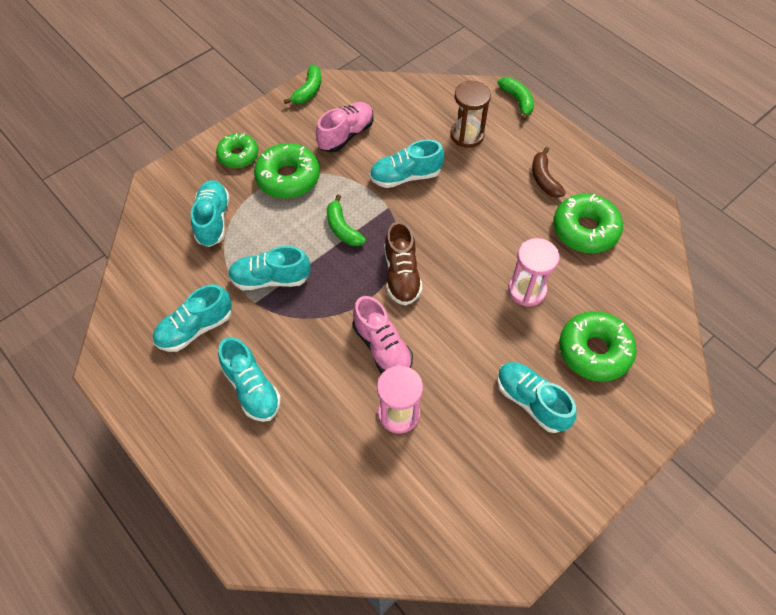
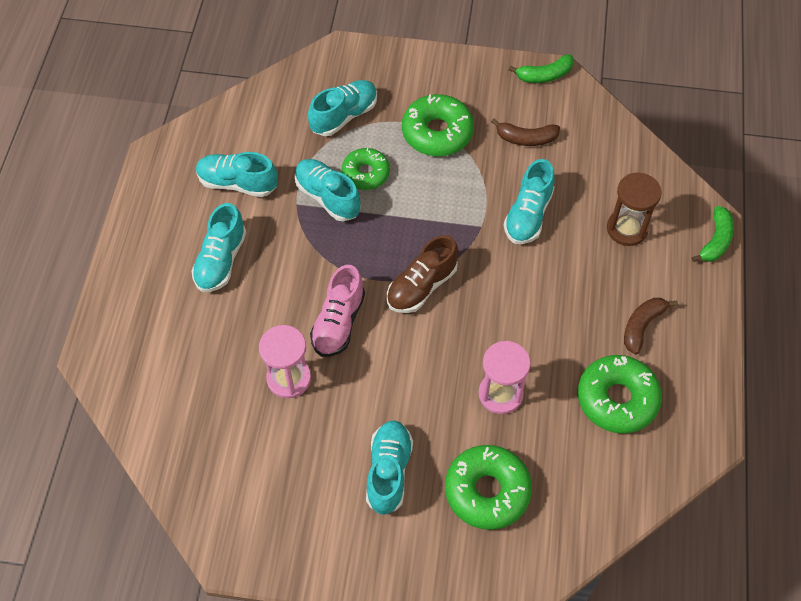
camera: 50 degrees right, 0 degrees up
(238, 155) = (423, 82): green donut -> green donut (366, 173)
(342, 228) = (425, 209): green banana -> none
(346, 135) = (526, 138): pink shoe -> brown banana
(405, 176) = (528, 215): turquoise shoe -> turquoise shoe turned 105 degrees counterclockwise

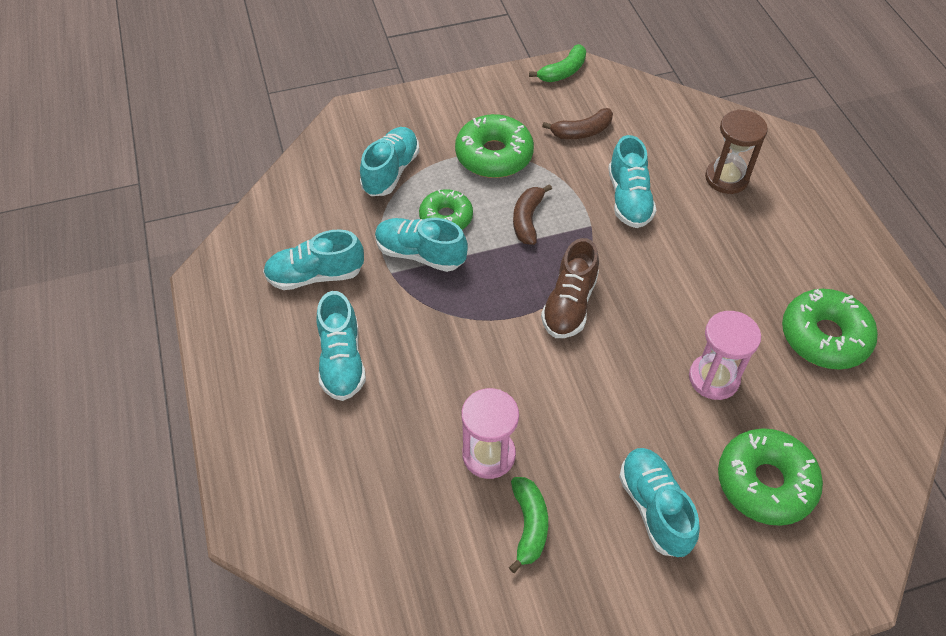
camera: 25 degrees left, 5 degrees down
(338, 323) = (507, 374): pink shoe -> none
(642, 326) = (800, 260): brown banana -> brown banana (527, 220)
(715, 241) = (810, 160): green banana -> green banana (529, 525)

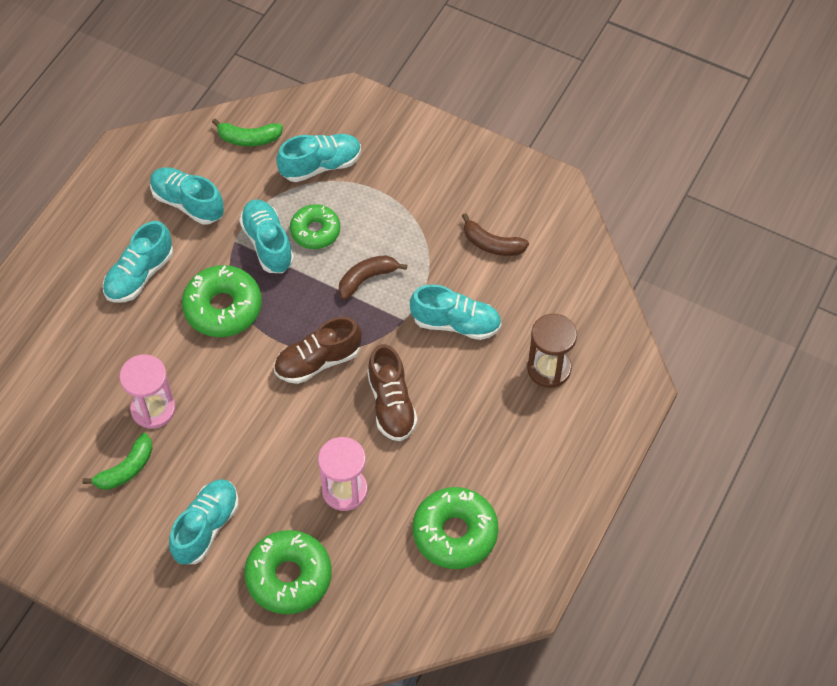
camera: 45 degrees right, 5 degrees up
(494, 155) = (405, 211): green donut -> green donut (223, 308)
(563, 71) = (543, 183): green banana -> green banana (249, 138)
(629, 199) = (456, 323): turquoise shoe -> turquoise shoe turned 120 degrees counterclockwise
(661, 288) = (391, 404): none -> brown shoe

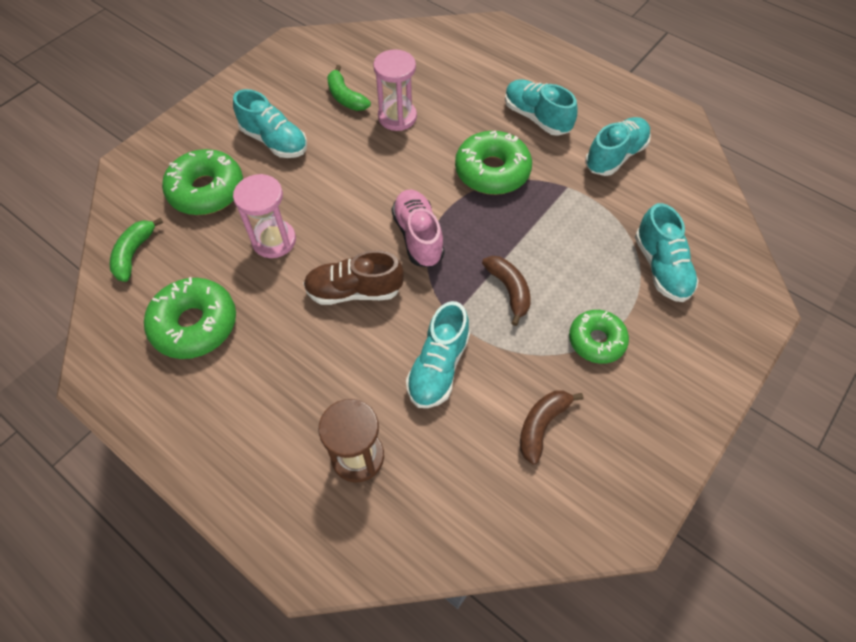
camera: 100 degrees right, 0 degrees up
(249, 138) = (696, 210): green banana -> green banana (134, 254)
(268, 243) = (562, 212): turquoise shoe -> none
(315, 231) = (574, 252): green donut -> green donut (596, 340)
(318, 361) = (418, 236): brown shoe -> pink shoe

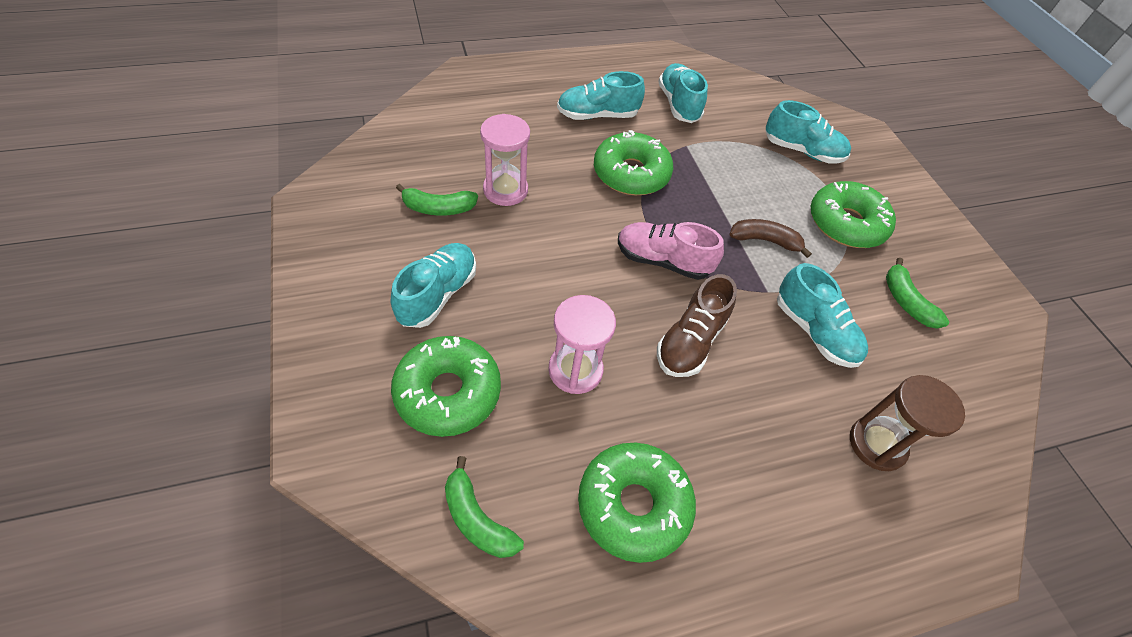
camera: 60 degrees left, 5 degrees down
(274, 141) = (438, 294): turquoise shoe -> turquoise shoe turned 45 degrees counterclockwise
(541, 425) = (906, 301): brown banana -> green banana
(596, 340) = (846, 224): green donut -> green donut, size x1.53

